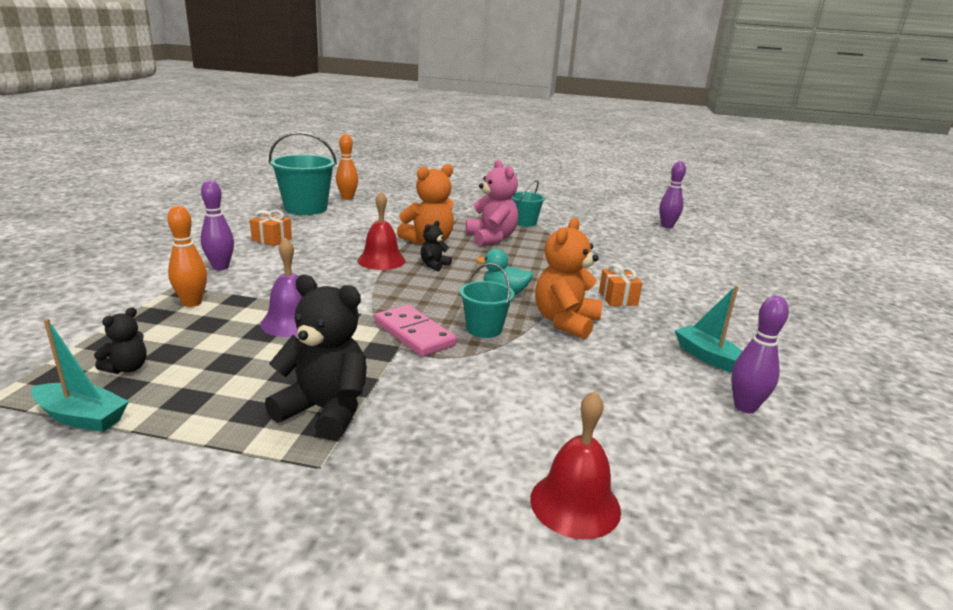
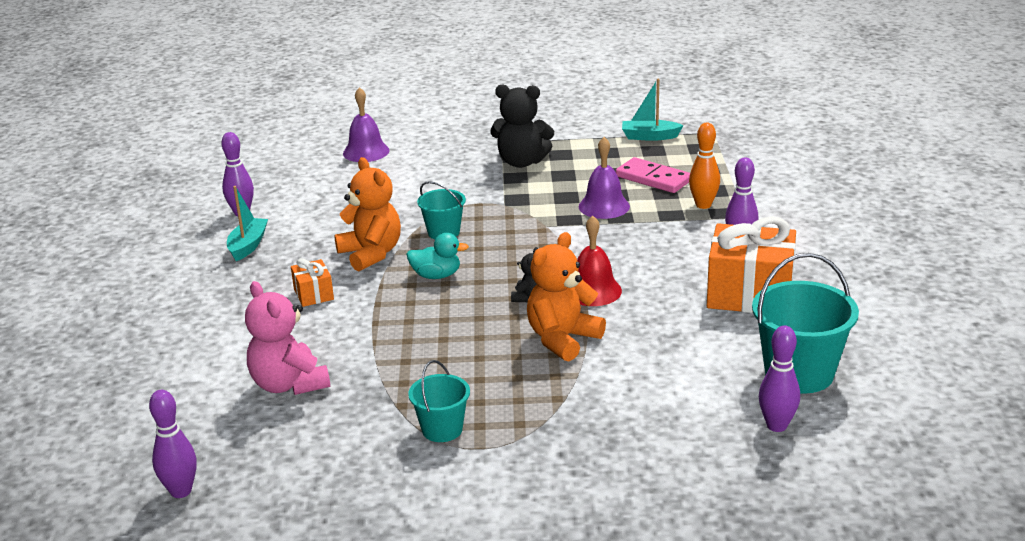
camera: 170 degrees right, 5 degrees up
(127, 368) = (668, 159): black teddy bear -> none
(272, 239) = (749, 294): orange gift -> orange gift, size x2.09
(347, 198) = (777, 426): orange bowling pin -> purple bowling pin
(414, 334) = (499, 217): pink domino -> pink domino (653, 179)
(491, 238) = (481, 368): pink teddy bear -> pink teddy bear (289, 384)
(565, 322) = (371, 254): orange teddy bear -> orange teddy bear turned 45 degrees counterclockwise
(575, 504) = (366, 152): red bell -> purple bell
(708, 357) = (248, 246): turquoise boat -> turquoise boat turned 120 degrees counterclockwise

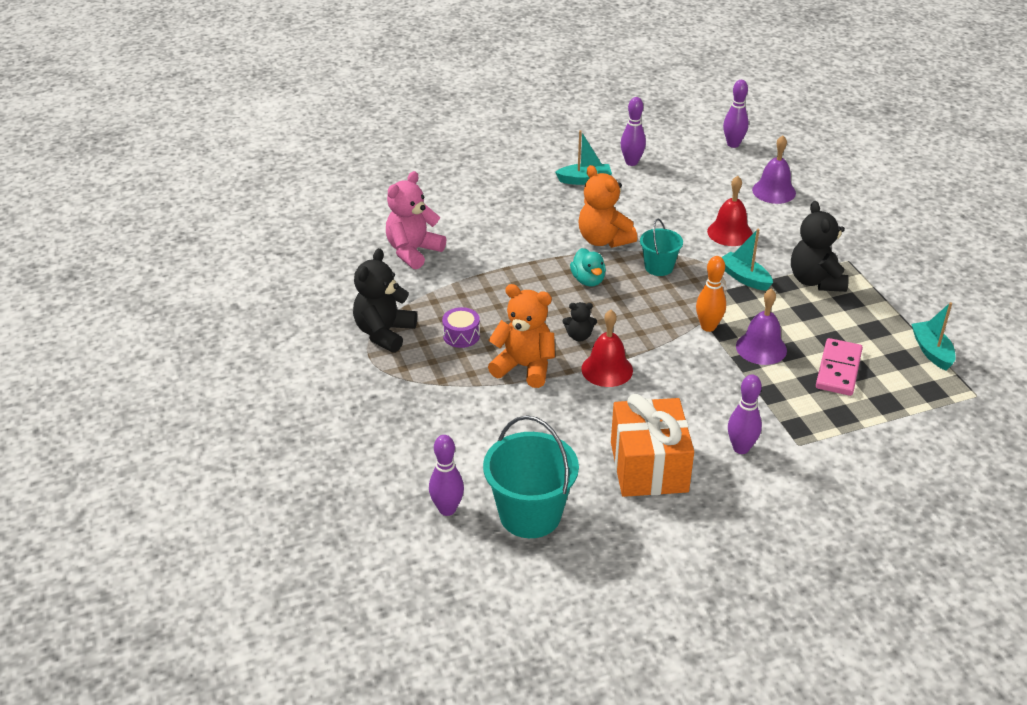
camera: 70 degrees right, 10 degrees up
(181, 491) = (287, 244): purple bowling pin -> purple bowling pin (733, 144)
(313, 294) = (531, 229): orange gift -> none
(371, 254) = (603, 240): orange teddy bear -> orange teddy bear turned 105 degrees clockwise
(415, 186) = (730, 232): none -> red bell
(442, 429) = (384, 333): turquoise bucket -> black teddy bear
(482, 373) = (461, 335): none -> purple drum
(493, 193) = (744, 278): none -> turquoise boat
(703, 205) = (804, 412): orange bowling pin -> orange bowling pin (708, 327)

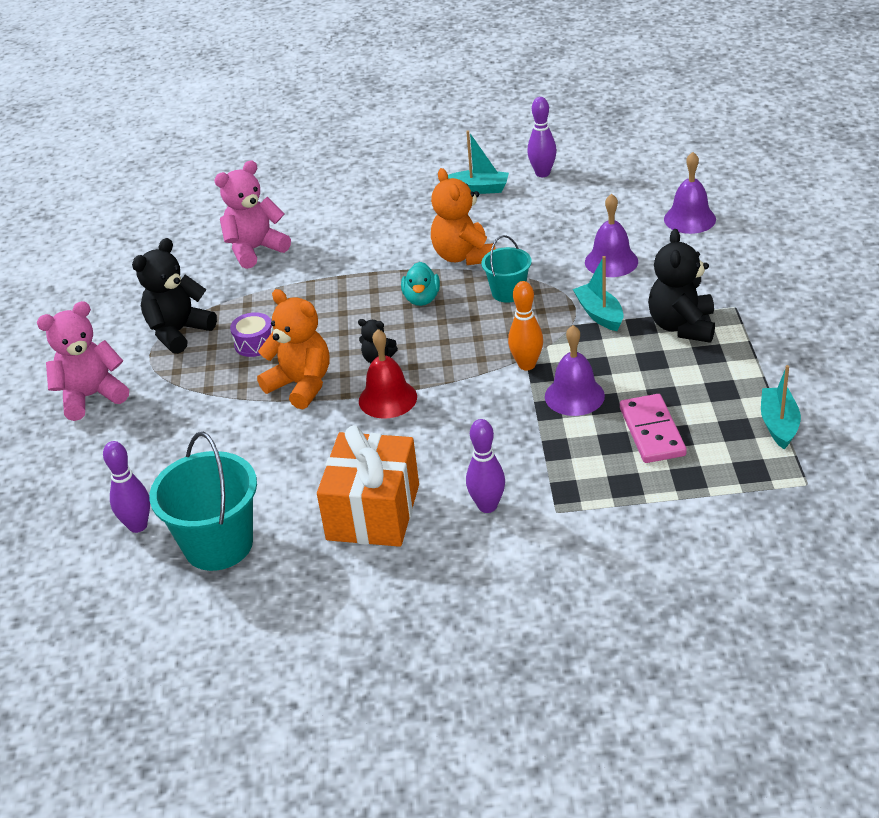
camera: 20 degrees right, 0 degrees up
(335, 401) = (91, 396): none -> pink teddy bear
(730, 232) = (611, 261): red bell -> purple bell
(733, 144) = (671, 162): purple bowling pin -> none
(838, 369) = (652, 432): pink domino -> pink domino turned 45 degrees counterclockwise

